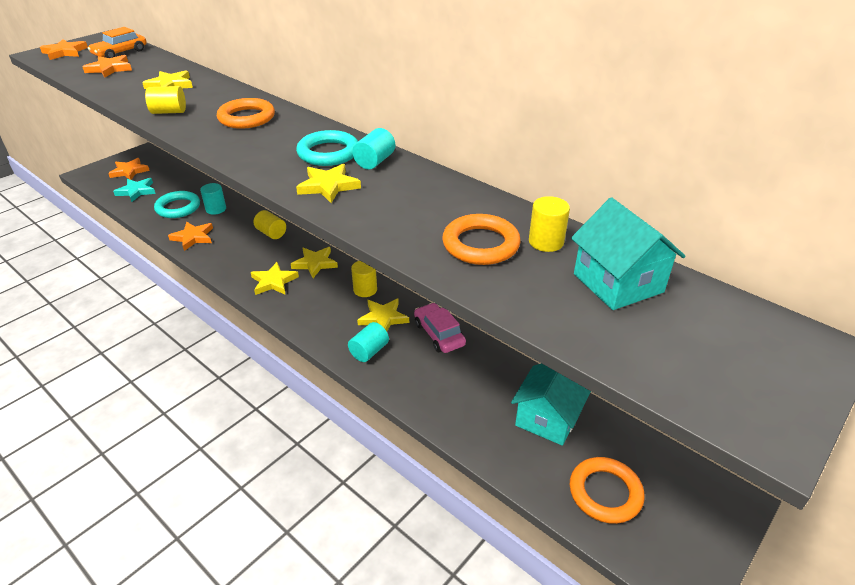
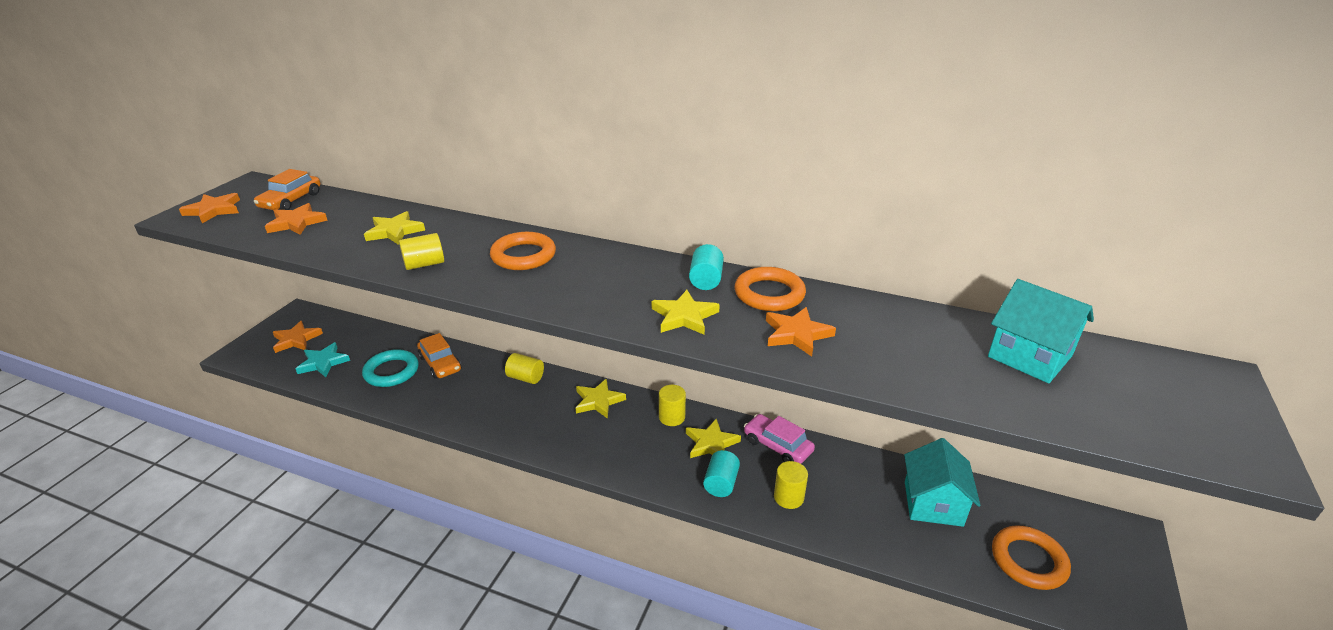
camera: 20 degrees left, 5 degrees down
(193, 237) = (435, 403): orange star -> orange star (796, 334)
(216, 209) = (440, 363): turquoise cylinder -> orange car
(274, 281) = (566, 433): yellow star -> none
(328, 153) = (650, 280): turquoise ring -> none
(480, 244) = (884, 346): orange ring -> orange ring (769, 294)
(546, 242) = (937, 330): yellow cylinder -> yellow cylinder (788, 497)

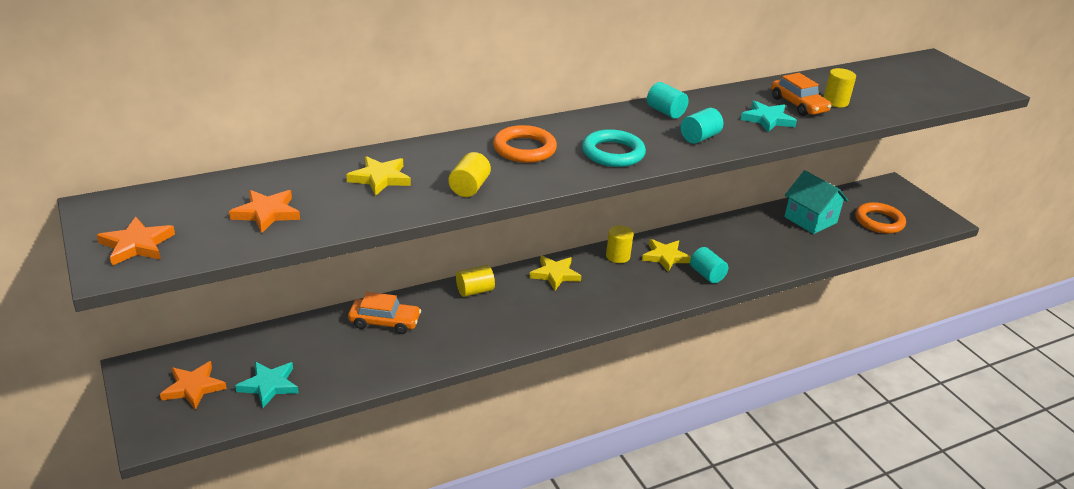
camera: 50 degrees left, 0 degrees up
(291, 200) = (201, 201): orange car -> orange car (798, 105)
(391, 371) = (353, 352): turquoise ring -> turquoise ring (613, 153)
(684, 316) = (699, 137): yellow star -> turquoise cylinder
(769, 294) = (712, 104): orange ring -> none
(777, 446) = (700, 236): pink car -> none
(788, 497) = (749, 259): yellow cylinder -> yellow cylinder (835, 102)
(796, 334) = (767, 119): orange star -> turquoise star
(1029, 356) = (867, 82): turquoise house -> none

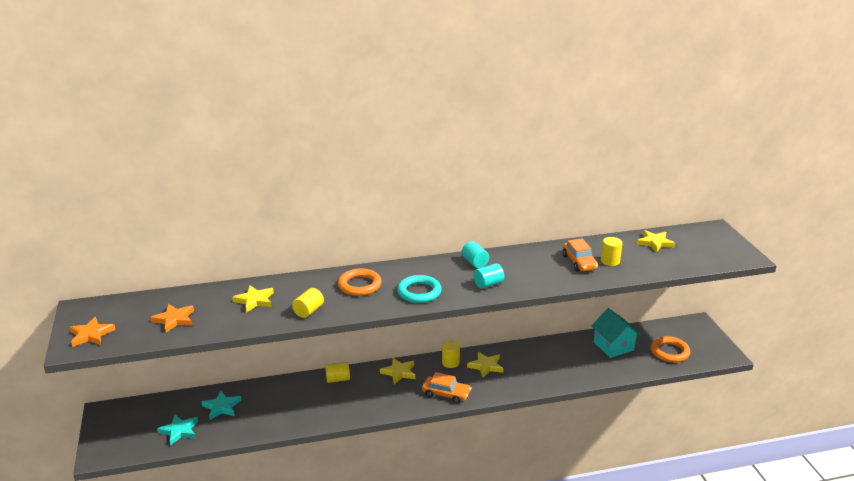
camera: 15 degrees right, 5 degrees down
(193, 387) = (133, 427): orange star -> none
(384, 322) = (268, 395): orange car -> orange car (446, 394)
(707, 275) = (511, 382): turquoise cylinder -> none
(767, 119) = (548, 272): turquoise star -> turquoise star (221, 407)
(874, 78) = (655, 243): none -> yellow star

